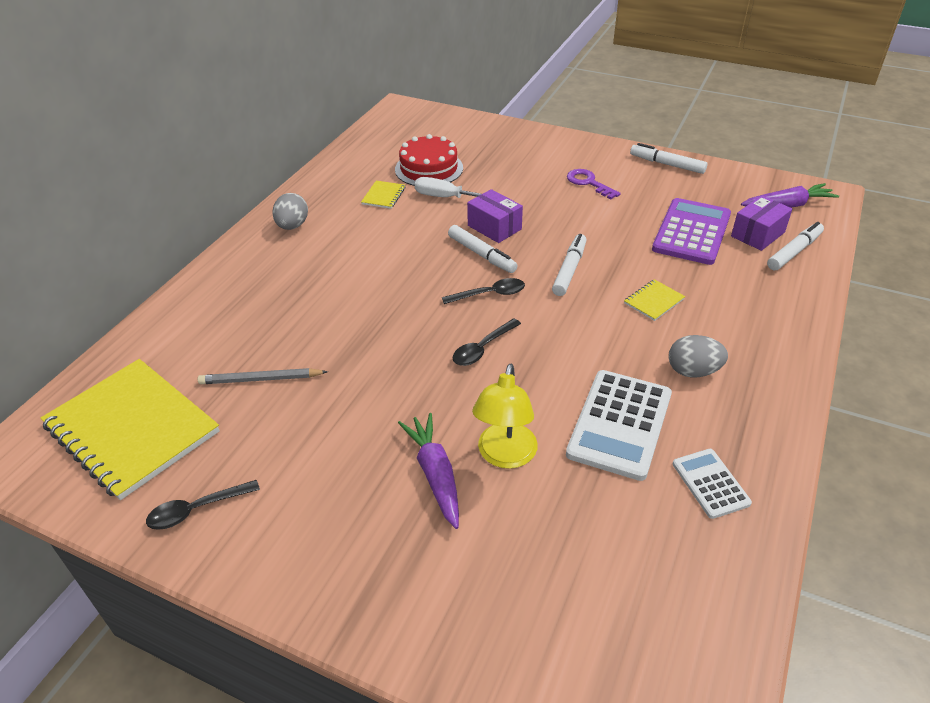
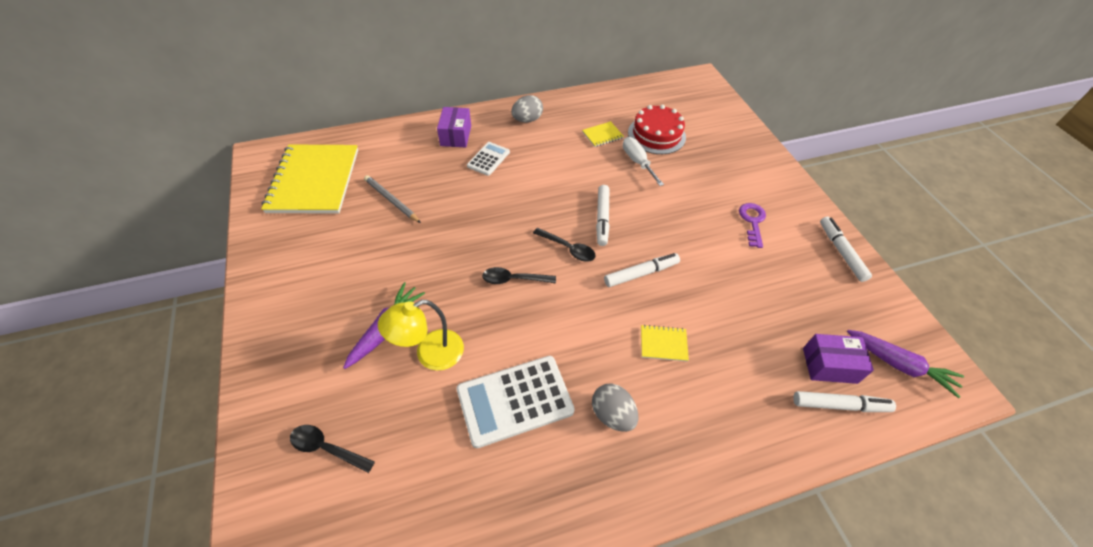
camera: 45 degrees right, 10 degrees up
(196, 510) = (281, 245): black spoon -> black spoon (327, 448)
(494, 227) = (637, 206): purple box -> purple box (456, 136)
(691, 232) = (774, 319): purple calculator -> none
(710, 483) = (506, 494): white calculator -> white calculator (488, 159)

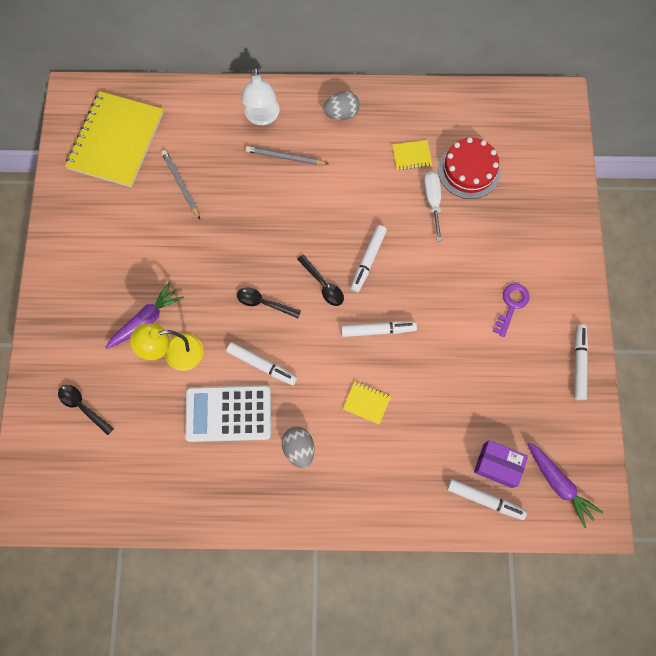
camera: 20 degrees right, 20 degrees up
(456, 136) = (262, 117): purple box -> white lamp
(488, 159) = (285, 157): white calculator -> grey pencil
(534, 338) = (262, 365): none -> white marker

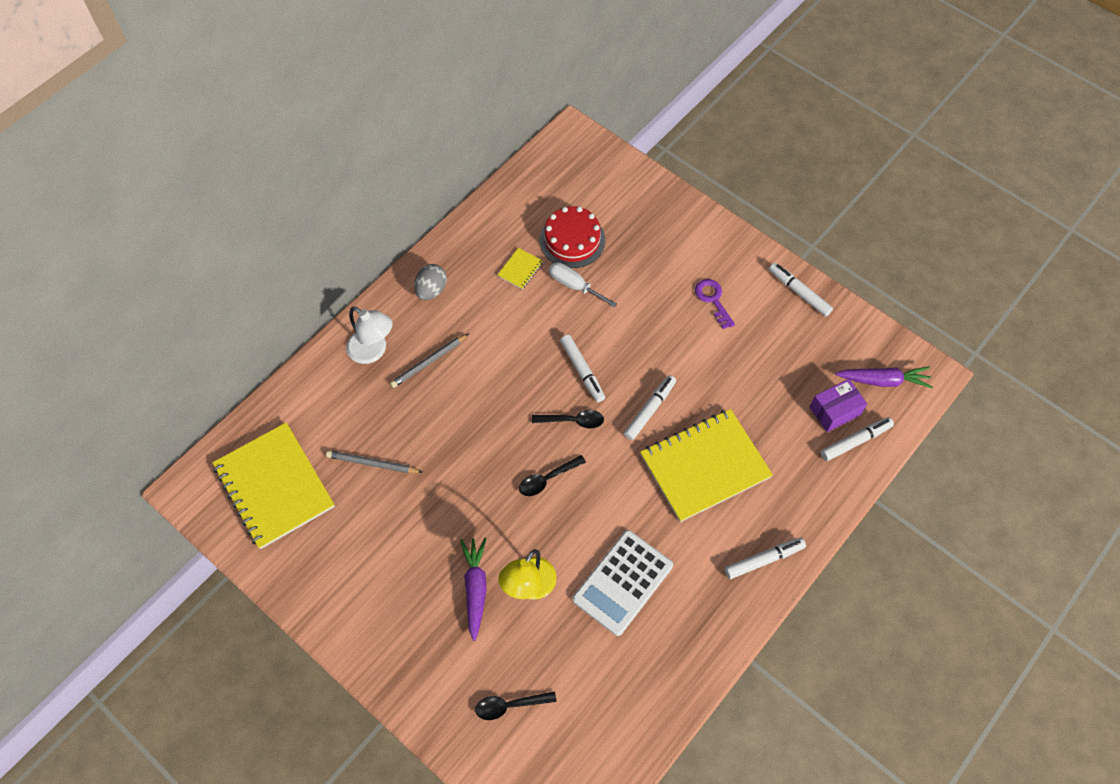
camera: 50 degrees left, 10 degrees down
(262, 365) = (602, 522): white marker -> white marker (763, 560)
(299, 449) = (701, 548): grey egg -> none
(366, 403) = (704, 466): yellow notebook -> yellow notebook, size x2.50

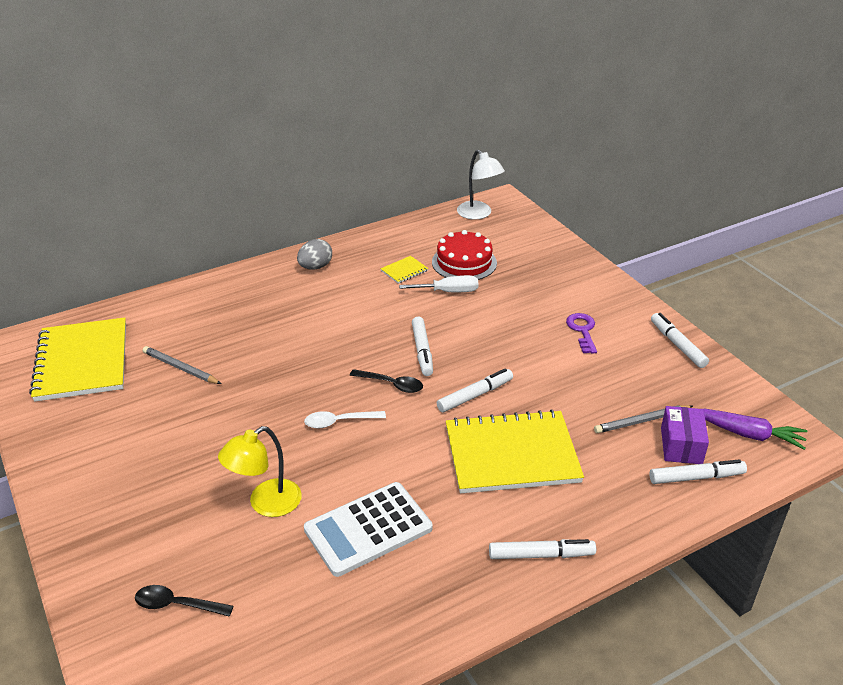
camera: 20 degrees right, 25 degrees down
(373, 351) = (237, 294): white lamp -> white lamp (478, 214)
(429, 362) = (281, 312): grey pencil -> grey pencil (642, 421)
(475, 589) = (210, 489): purple carrot -> none
(547, 479) = (339, 422): black spoon -> white spoon
(574, 285) = (449, 292): white screwdriver -> white screwdriver turned 120 degrees clockwise
(835, 411) = (681, 446): purple box -> purple box turned 75 degrees counterclockwise

